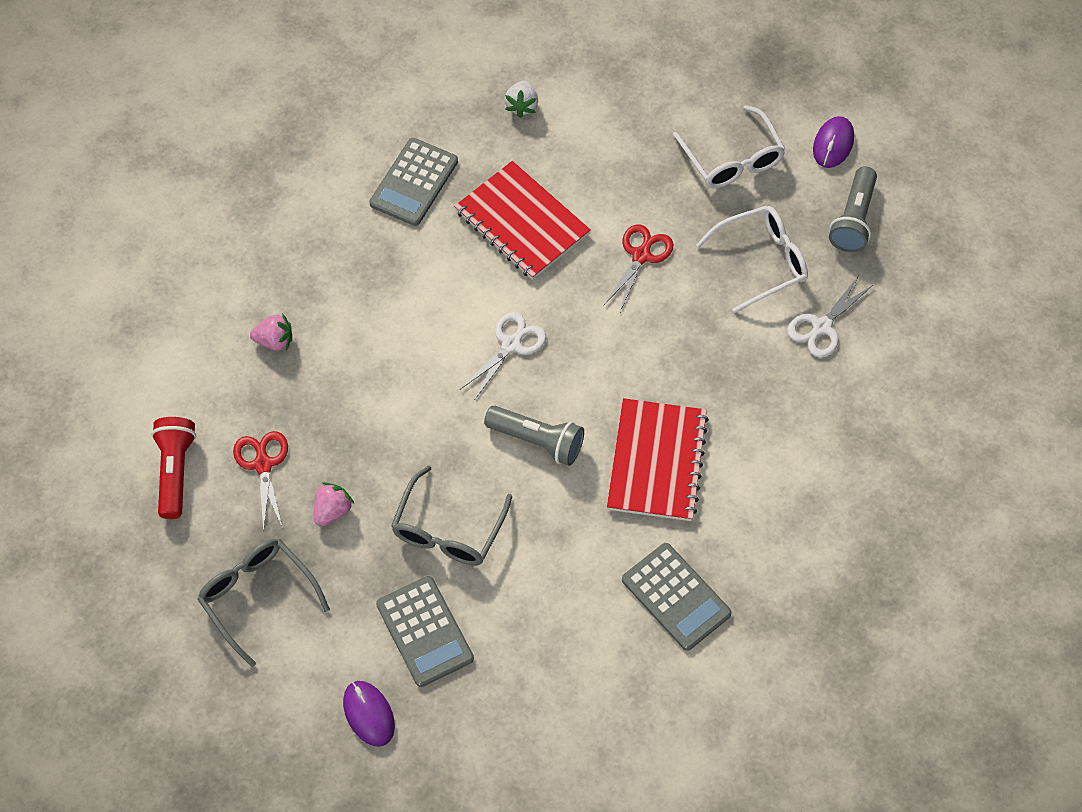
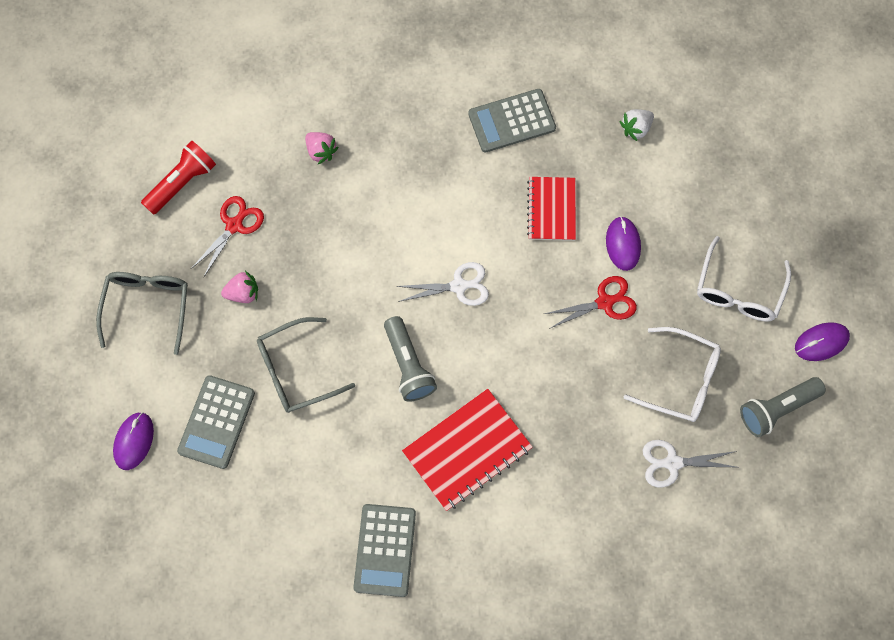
camera: 45 degrees right, 10 degrees up
(522, 222) = (551, 209): red notebook -> red notebook, size x0.66
(607, 200) = (623, 244): none -> purple mouse

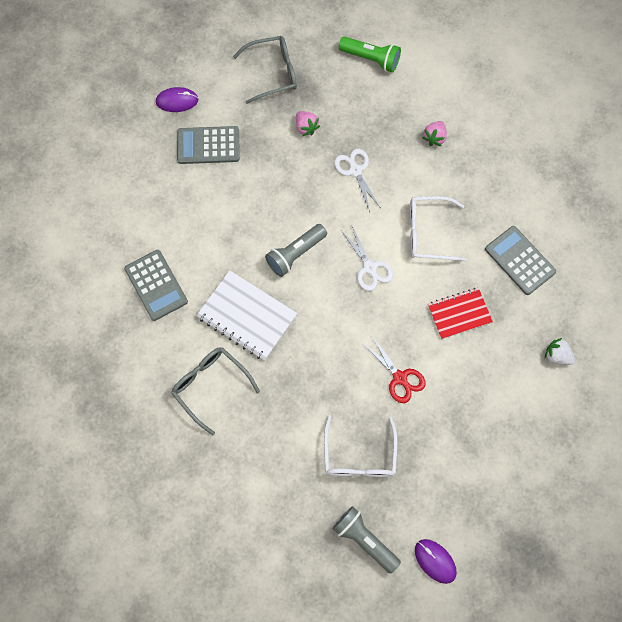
camera: 70 degrees right, 0 degrees up
(182, 183) = (371, 59): red flashlight -> green flashlight
(234, 225) = (353, 103): red scissors -> none
(296, 371) = (263, 182): grey glasses -> grey glasses (210, 386)
(385, 550) = (156, 285): grey calculator -> grey calculator turned 105 degrees counterclockwise
(467, 450) = (247, 316): red notebook -> white notebook
(623, 244) = (453, 376): purple mouse -> none
(672, 463) = (290, 469): white scissors -> white scissors (355, 171)
(738, 290) = (452, 479): white glasses -> white glasses (428, 233)

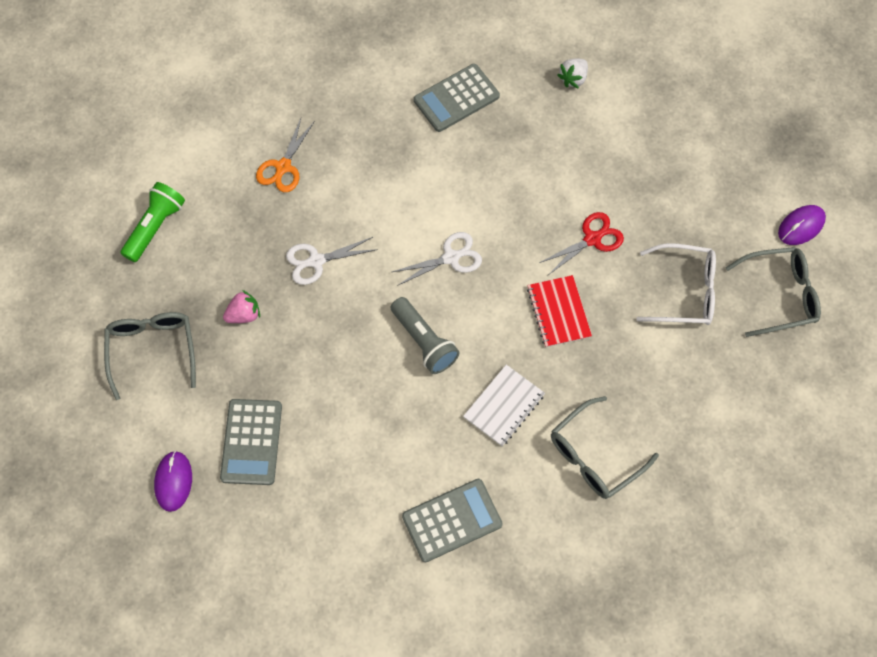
camera: 85 degrees left, 5 degrees down
(247, 316) = (504, 406): white notebook -> white notebook, size x0.66
(364, 539) = (780, 295): grey flashlight -> grey glasses
(428, 233) = (411, 189): white glasses -> none
(434, 137) = (283, 167): pink strawberry -> orange scissors
(459, 314) = (517, 168): red notebook -> red notebook (558, 312)

